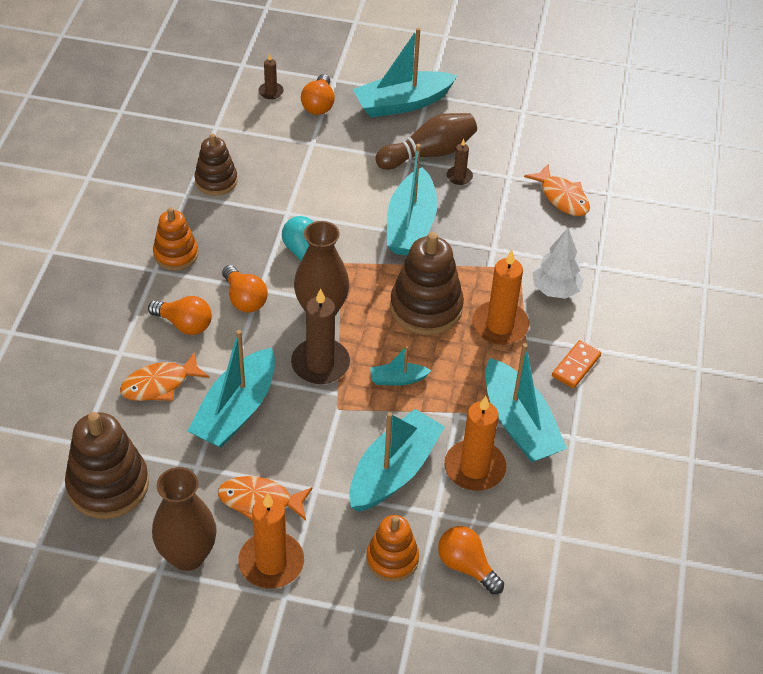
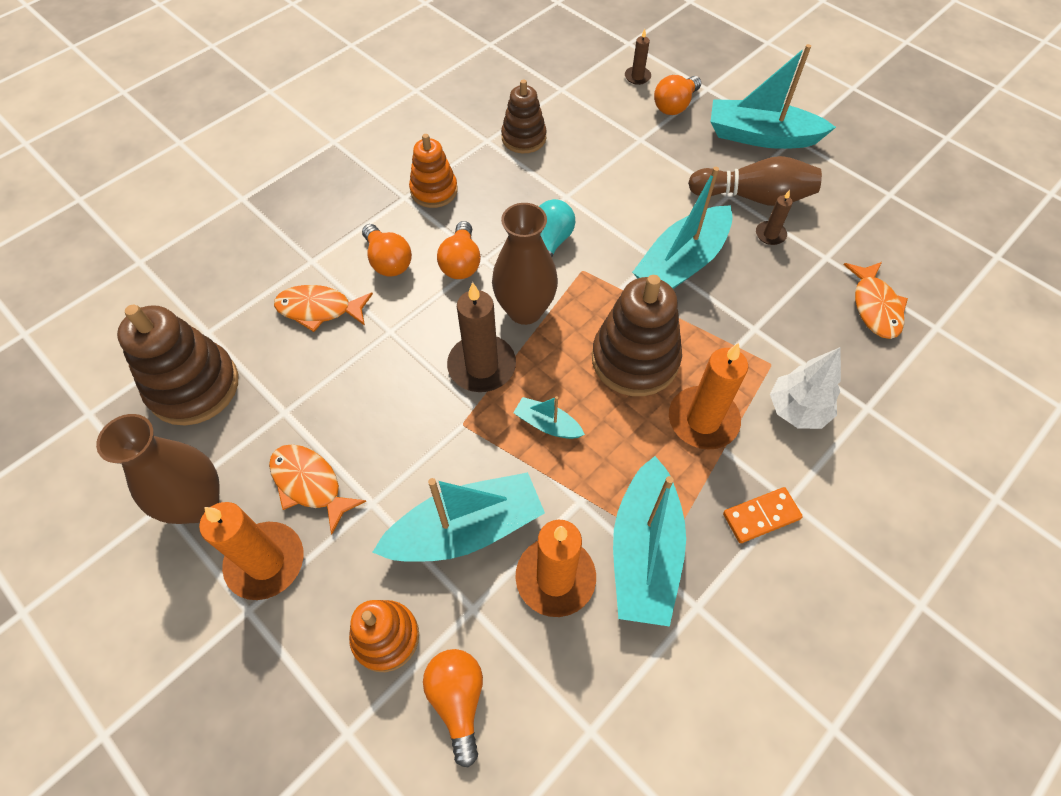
camera: 35 degrees right, 10 degrees up
(236, 410) = (365, 373): turquoise boat -> none

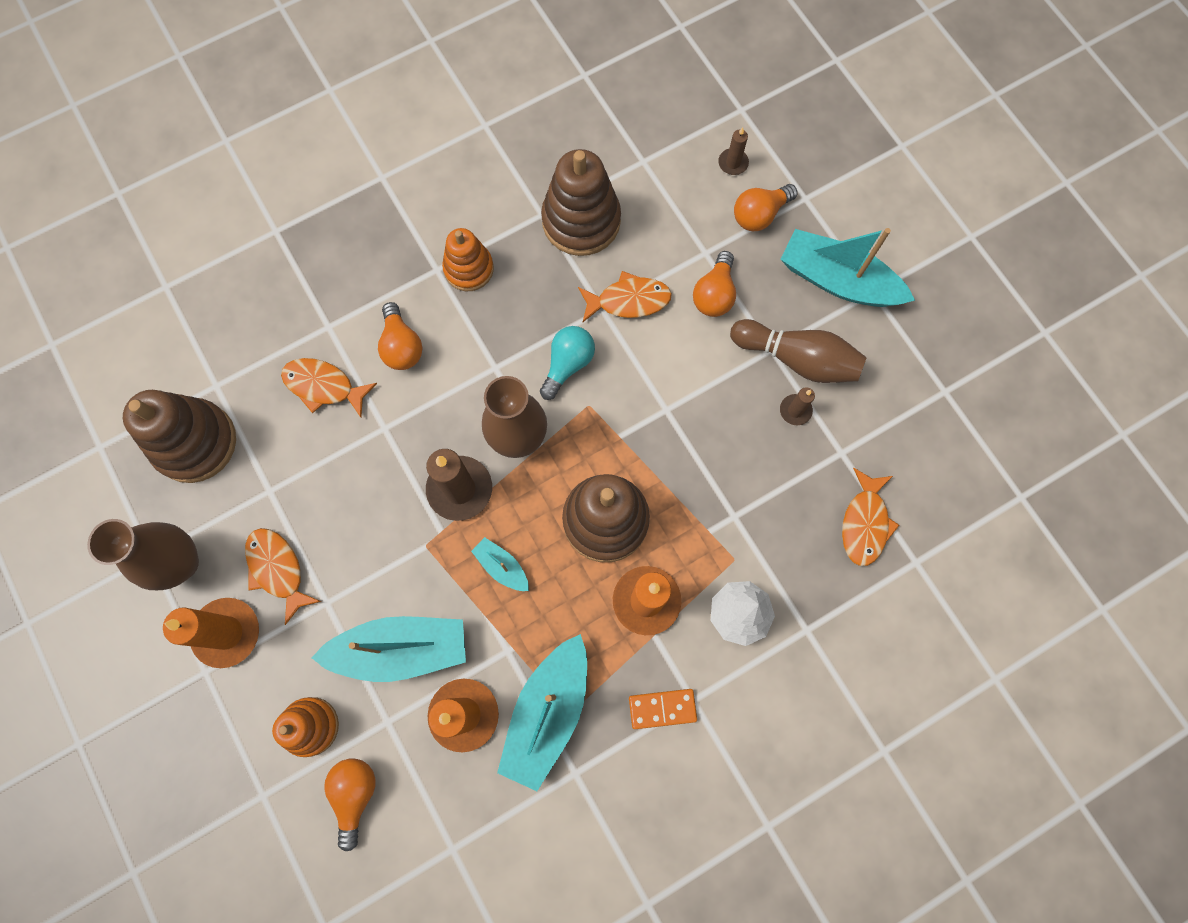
camera: 15 degrees right, 15 degrees up
(461, 263) = (472, 366): orange light bulb -> orange light bulb (714, 294)
(524, 138) = (581, 221): brown stacking toy -> brown stacking toy, size x1.60
(588, 185) = (628, 300): none -> orange fish
(681, 263) = (691, 422): turquoise boat -> none

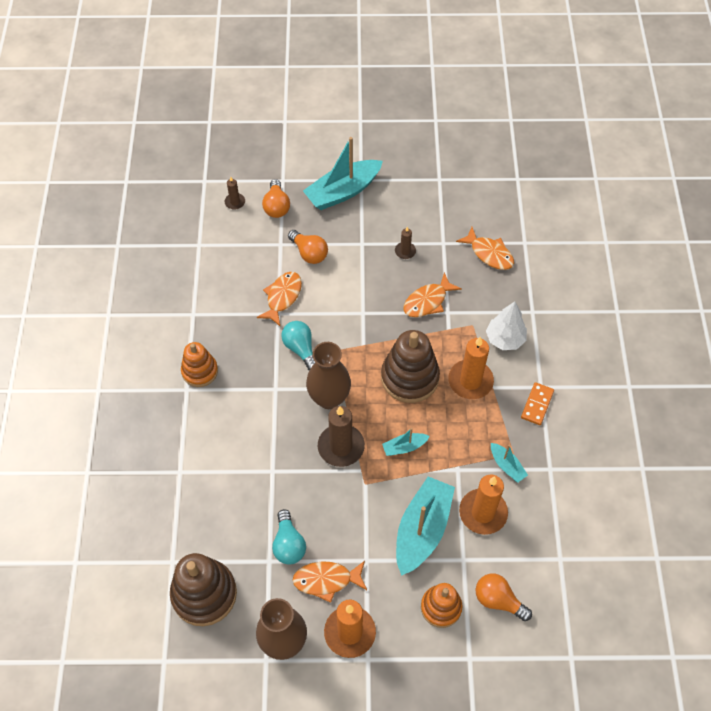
camera: 60 degrees left, 15 degrees down
(301, 500) = (288, 544): none -> turquoise light bulb
(324, 386) = (220, 494): orange fish -> orange fish (427, 301)
(402, 346) = (224, 434): orange light bulb -> none
(547, 712) = (507, 466): turquoise boat -> turquoise boat, size x0.48
(581, 221) = (213, 295): brown stacking toy -> none
(797, 359) = (376, 234): brown bowling pin -> none

